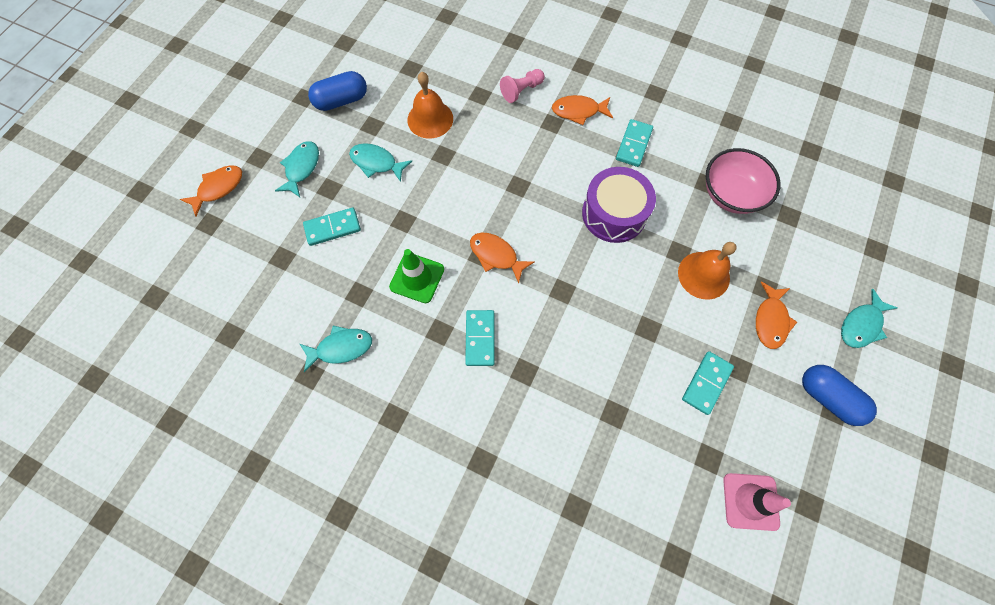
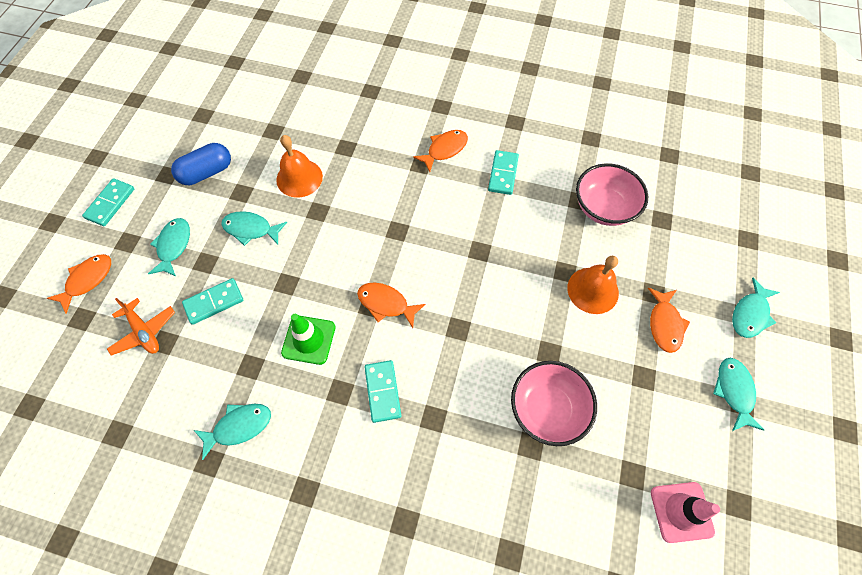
camera: 10 degrees left, 5 degrees down
(265, 245) = (144, 332): none -> orange plane
(521, 91) = (386, 138): pink pawn -> none
(578, 111) = (444, 150): orange fish -> orange fish turned 150 degrees clockwise
(614, 213) = (495, 243): purple drum -> none
(636, 382) = (547, 409): none -> pink bowl
(706, 383) = (616, 398): turquoise domino -> turquoise domino (110, 203)
(828, 398) = (734, 391): blue capsule -> turquoise fish

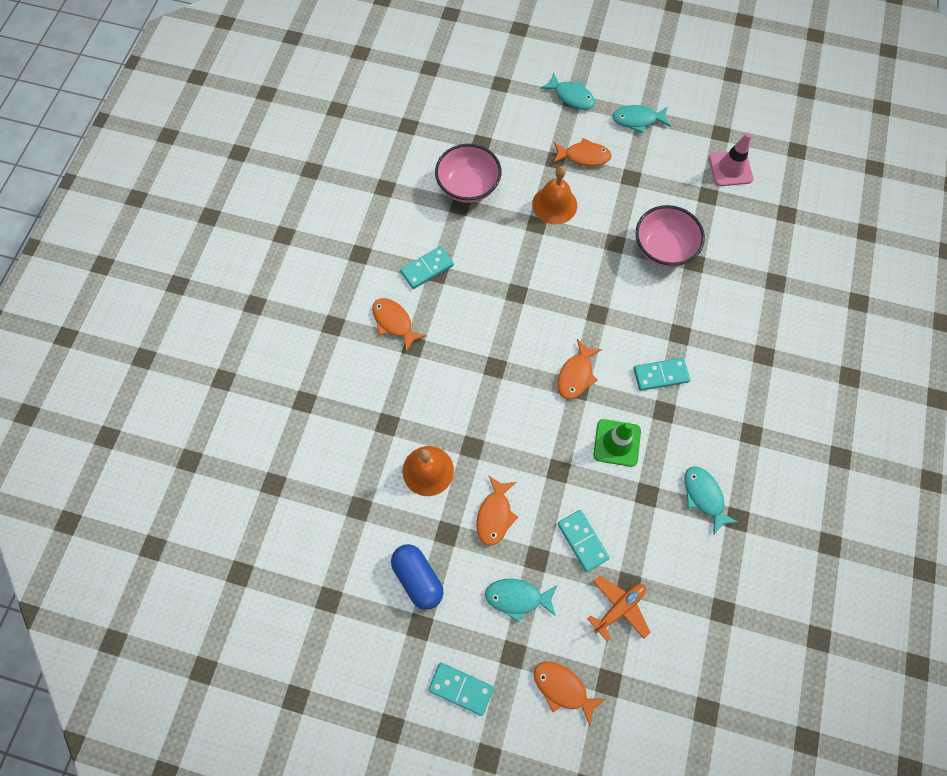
camera: 90 degrees left, 5 degrees up
(251, 229) = (495, 515): turquoise fish -> orange fish
(503, 174) = (427, 269): turquoise domino -> turquoise domino turned 45 degrees counterclockwise

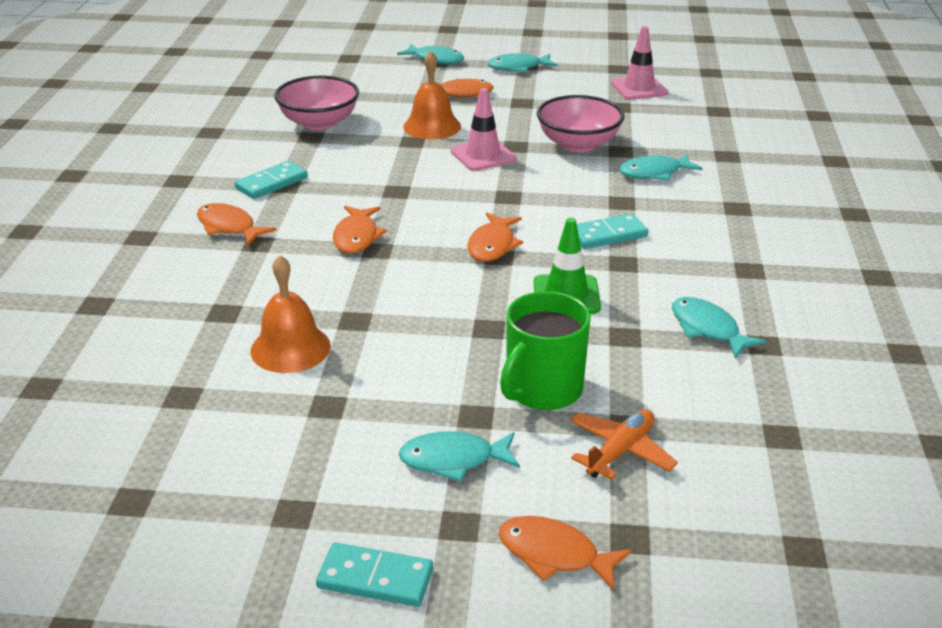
camera: 10 degrees left, 35 degrees down
(418, 578) = (285, 458): blue capsule -> none
(495, 515) = (401, 379): orange fish -> orange fish (357, 237)
(582, 541) = (543, 389): turquoise domino -> green mug
(587, 253) = (483, 155): none -> pink traffic cone
(713, 298) = (654, 173): none -> turquoise fish

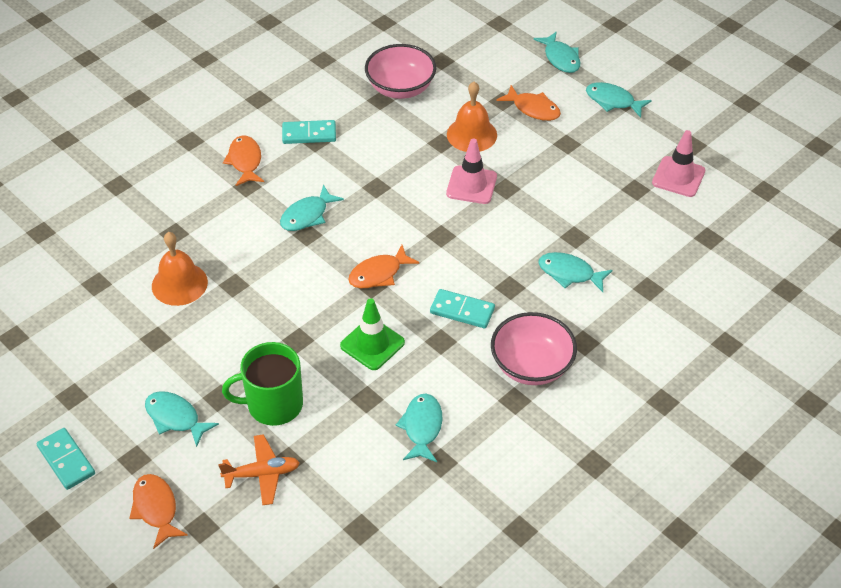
camera: 40 degrees right, 15 degrees up
(357, 237) = (307, 215): orange fish -> turquoise fish
(578, 144) = (552, 212): pink bowl -> pink bowl (531, 366)

